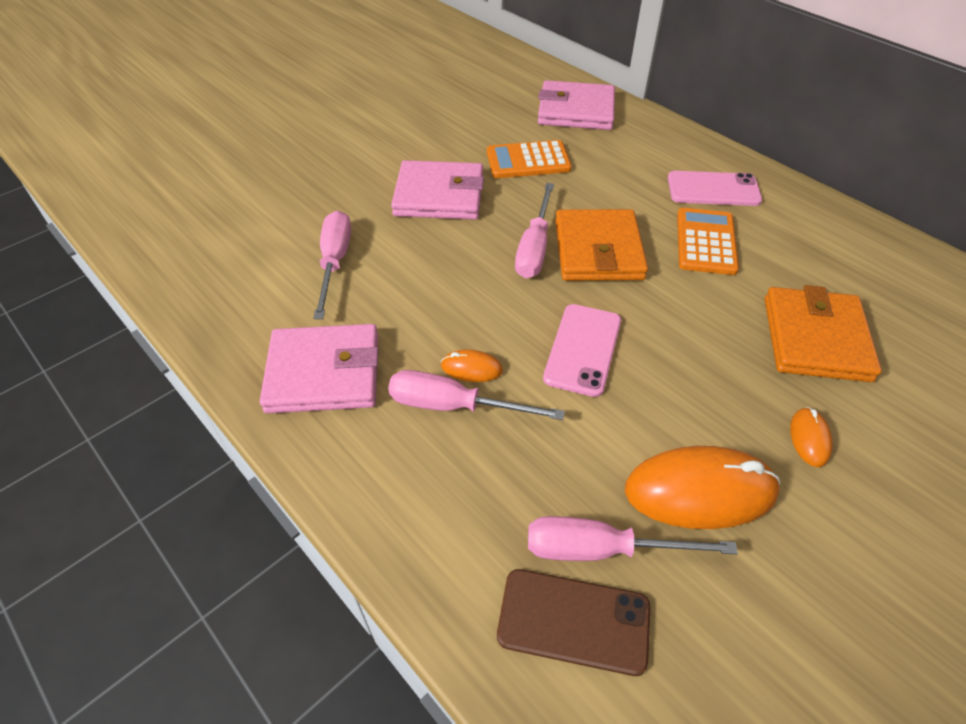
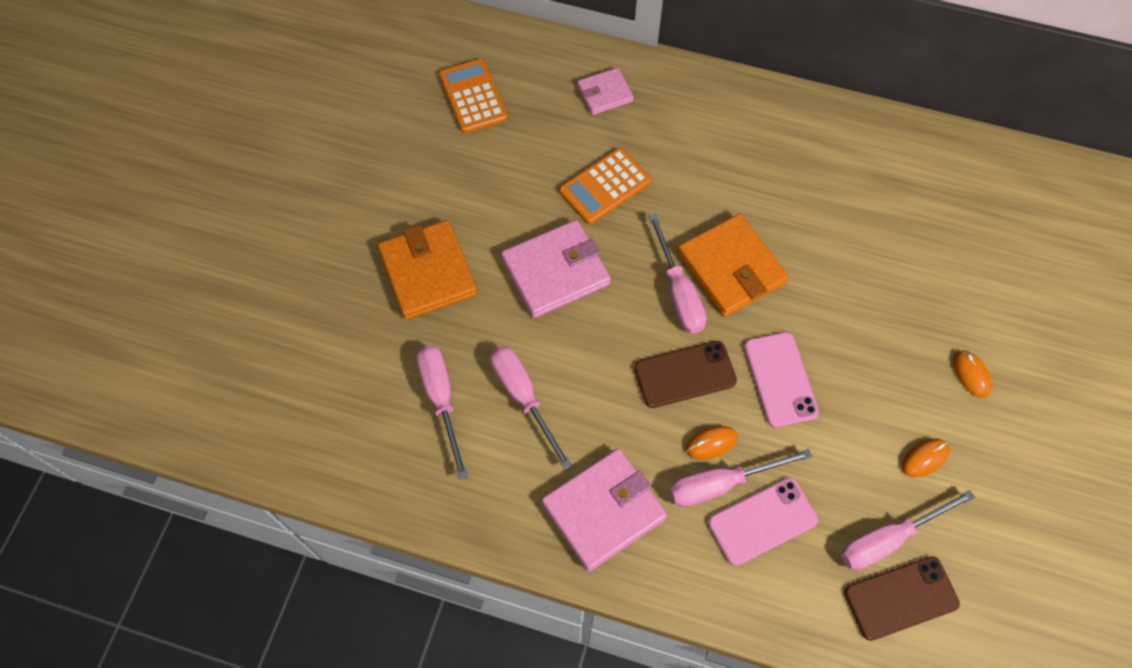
camera: 30 degrees left, 15 degrees up
(269, 236) = (441, 399): none -> pink screwdriver
(491, 306) = (685, 374): none -> brown phone
(576, 110) = (605, 93): pink wallet -> pink wallet, size x0.58
(700, 491) = (924, 458): orange mouse -> orange mouse, size x0.47
(706, 242) = (809, 214): orange calculator -> orange calculator (473, 96)
(713, 189) = (783, 146): pink phone -> pink phone (762, 521)
(815, 338) = (935, 278): orange wallet -> orange wallet (428, 272)

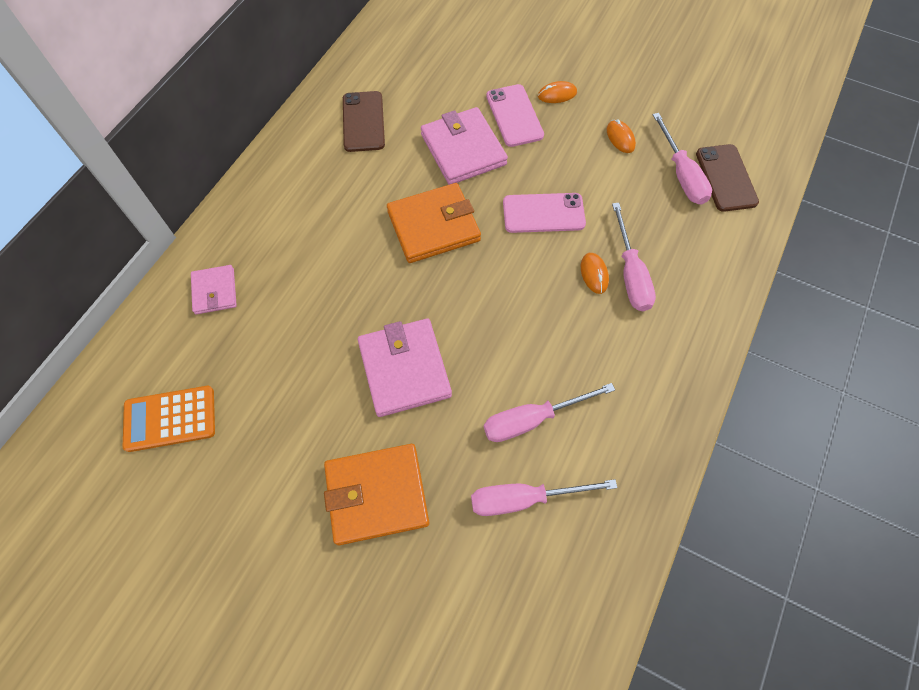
camera: 80 degrees left, 0 degrees up
(603, 510) = (648, 368): pink wallet -> pink wallet (463, 149)
(605, 186) = (322, 310): orange calculator -> none
(678, 292) = (449, 270): pink screwdriver -> none
(685, 374) = (529, 281): brown phone -> brown phone (363, 122)
(762, 521) = (663, 252): pink phone -> pink phone (514, 116)

